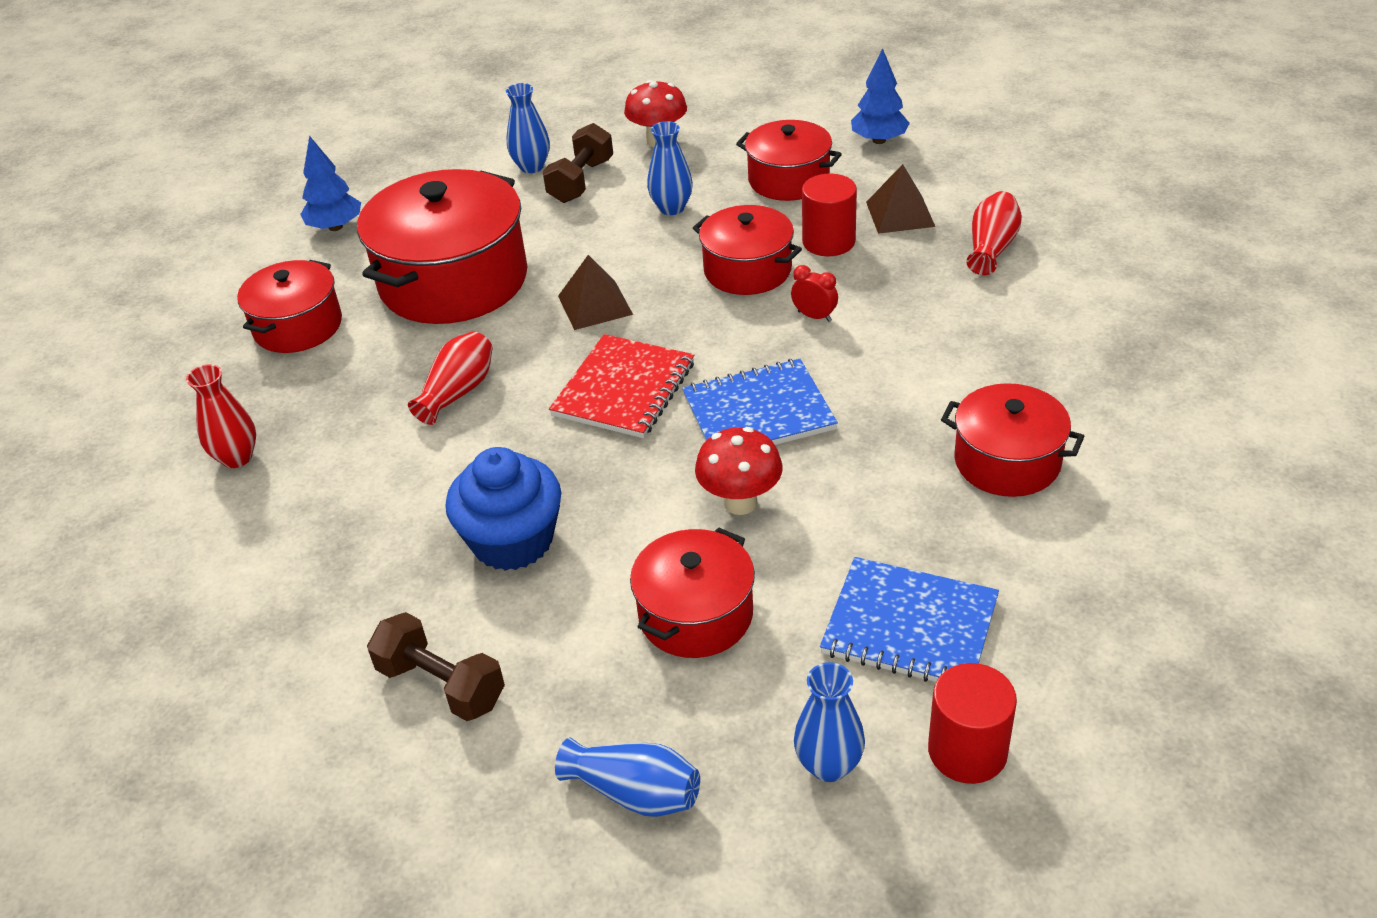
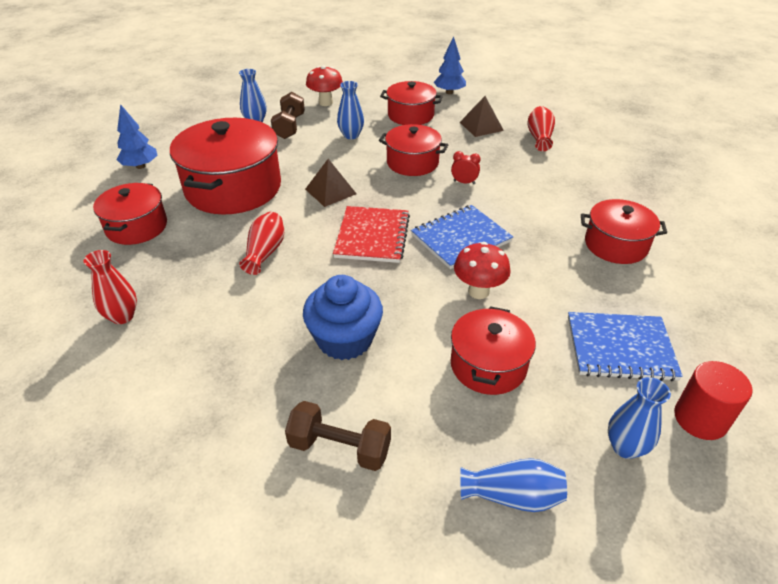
camera: 20 degrees left, 0 degrees up
(828, 241) = (450, 143): red cylinder -> none

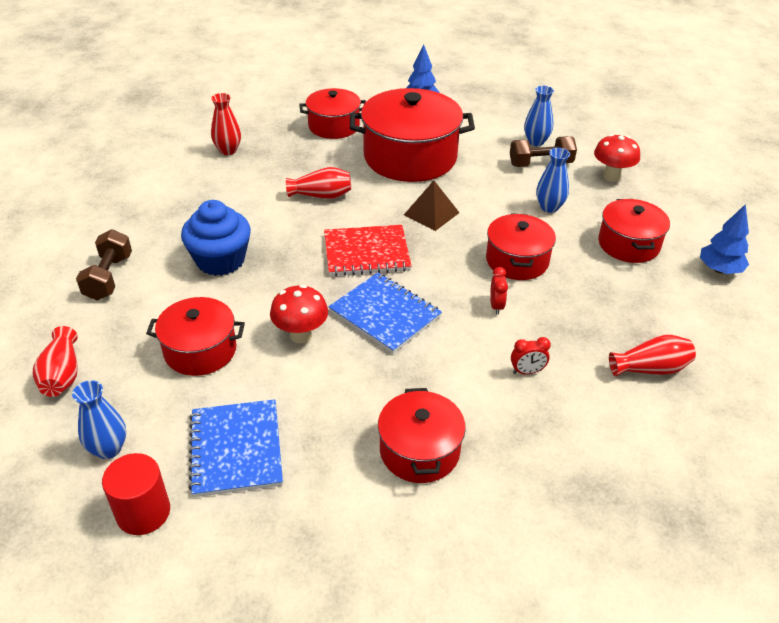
camera: 75 degrees right, 0 degrees up
(481, 126) = (644, 309): brown pyramid -> none
(512, 496) = (62, 375): blue vase -> red vase
(537, 183) = (527, 371): none -> red clock

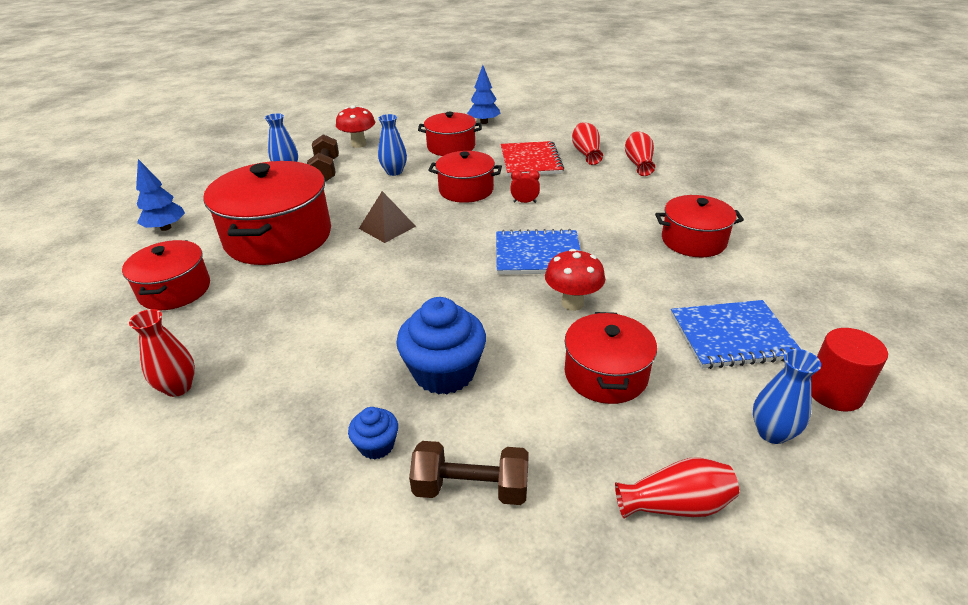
camera: 85 degrees left, 5 degrees down
(156, 235) = (376, 445): none -> blue cupcake
(321, 196) = (331, 296): red vase -> red vase (638, 163)
(366, 253) = (444, 265): red notebook -> red notebook (531, 161)
(385, 314) = (538, 254): blue notebook -> blue notebook turned 45 degrees clockwise
(527, 371) = (598, 194): red clock -> none

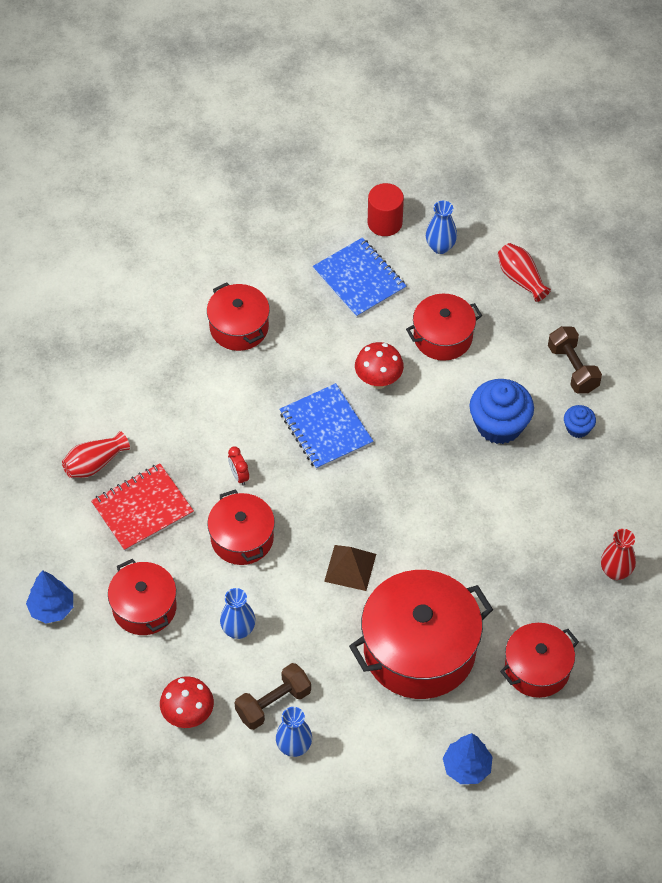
camera: 120 degrees left, 20 degrees up
(638, 163) = (98, 408): red vase -> none

